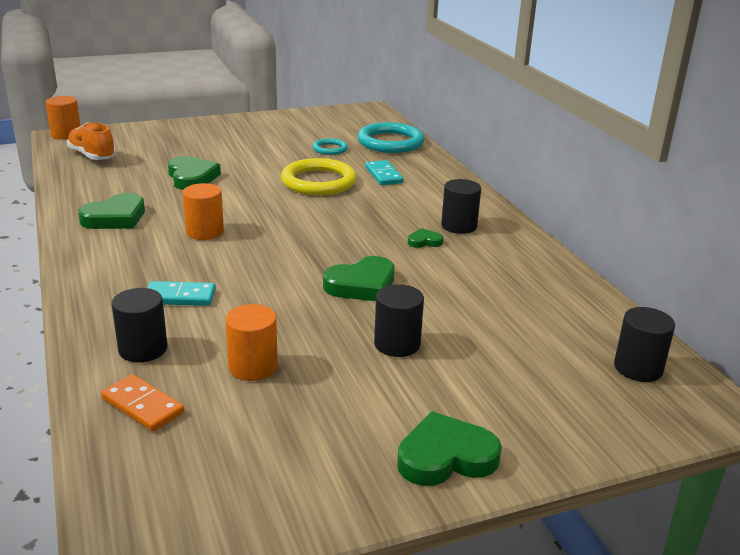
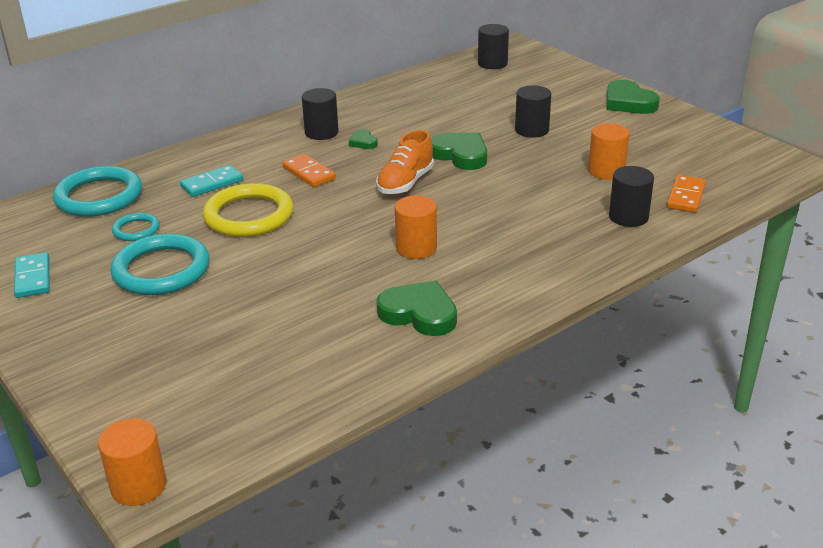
camera: 105 degrees left, 5 degrees up
(92, 156) = (230, 413): orange shoe -> orange shoe (405, 183)
(180, 297) = (545, 224): turquoise domino -> turquoise domino (33, 278)
(192, 177) = (275, 300): green heart -> none
(267, 152) = (161, 270): none -> turquoise ring
(375, 210) = (309, 173): none -> orange domino

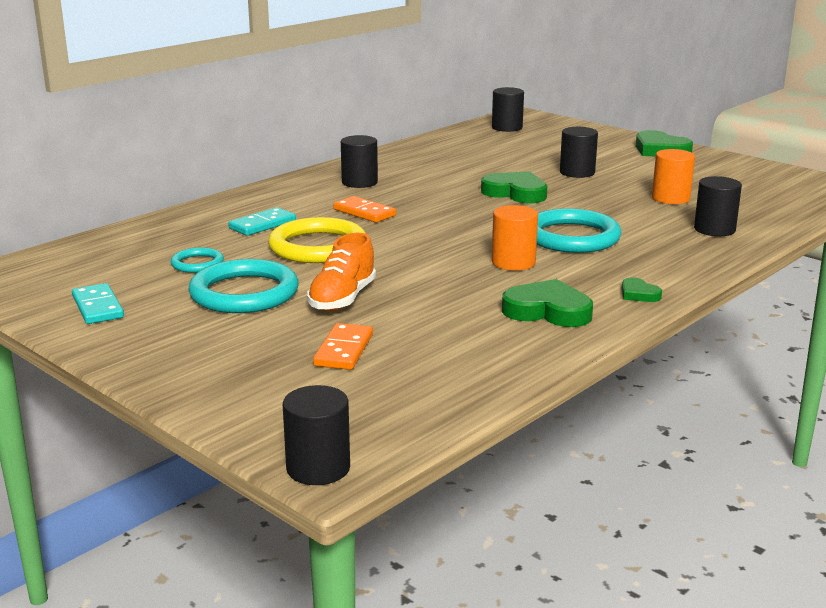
camera: 10 degrees left, 10 degrees down
(99, 196) = (140, 240): turquoise ring -> turquoise ring (572, 237)
(138, 486) = (318, 468): orange cylinder -> black cylinder
(363, 142) = (408, 188): green heart -> green heart (638, 294)
(405, 183) = (471, 215): orange shoe -> orange shoe (342, 299)
(686, 196) = (760, 212): orange domino -> orange domino (343, 350)

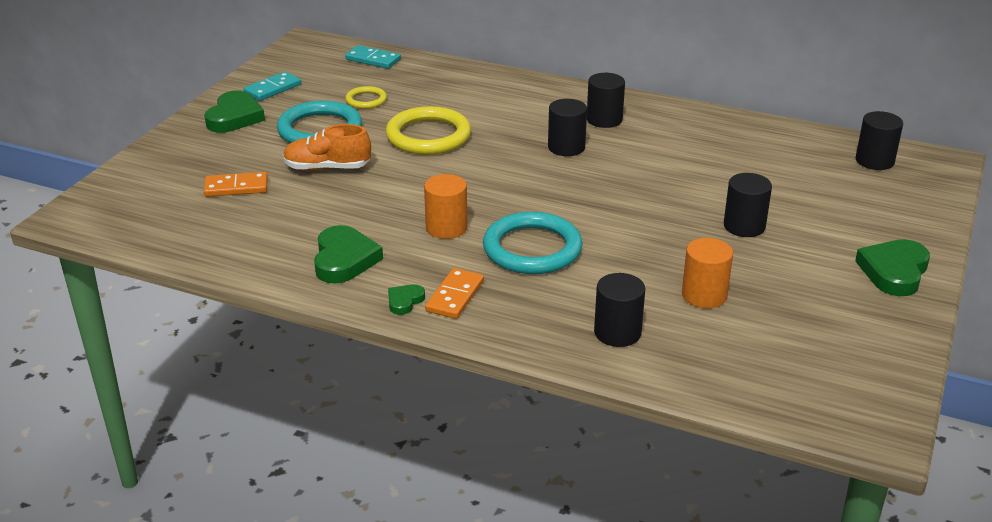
camera: 70 degrees right, 10 degrees up
(197, 263) = (366, 100): turquoise ring -> yellow ring
(262, 225) = (463, 104): turquoise domino -> turquoise domino (373, 59)
(318, 468) = (68, 213): black cylinder -> black cylinder (566, 147)
(364, 212) = (524, 138): orange domino -> orange domino (455, 296)
(515, 193) = (641, 200): green heart -> green heart (234, 117)

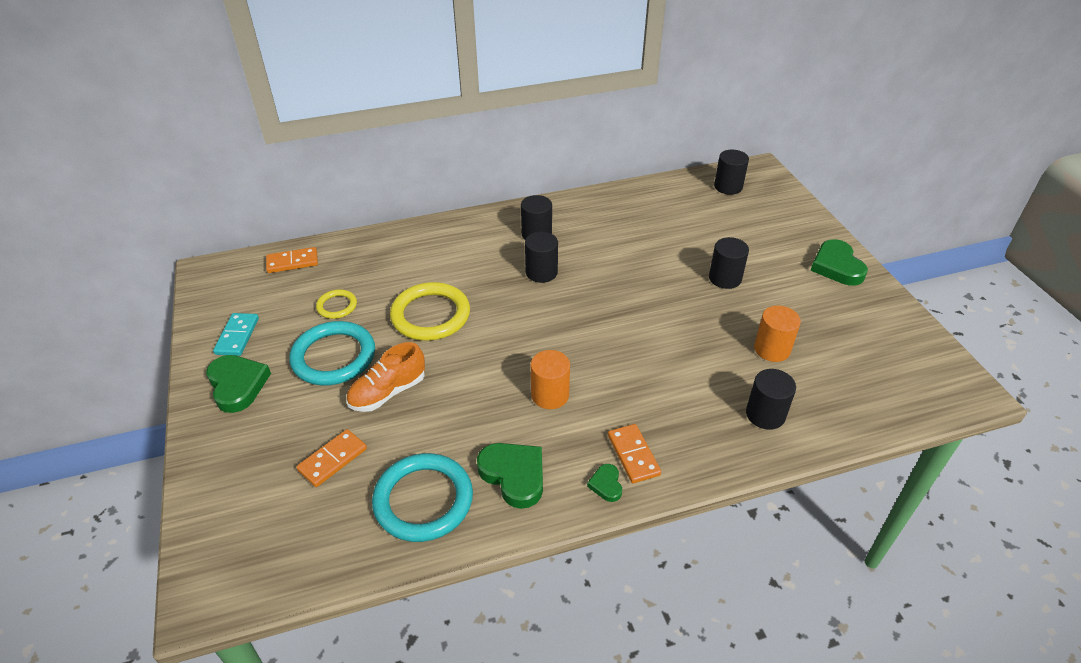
camera: 40 degrees left, 10 degrees up
(373, 59) = (292, 262): turquoise domino -> orange domino
(532, 249) = (629, 377): turquoise ring -> turquoise ring (423, 500)

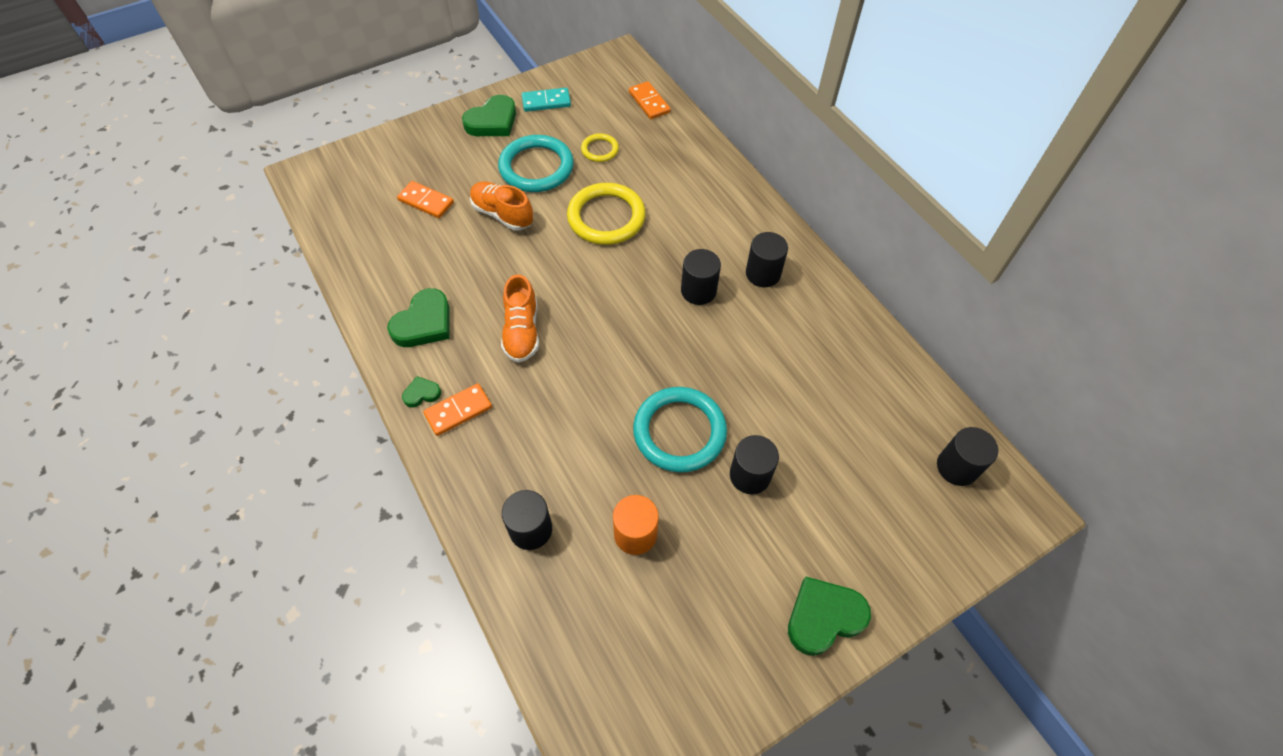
camera: 75 degrees right, 15 degrees up
(423, 500) = (393, 268): turquoise ring -> turquoise ring (679, 432)
(550, 395) = (522, 331): orange cylinder -> orange shoe

